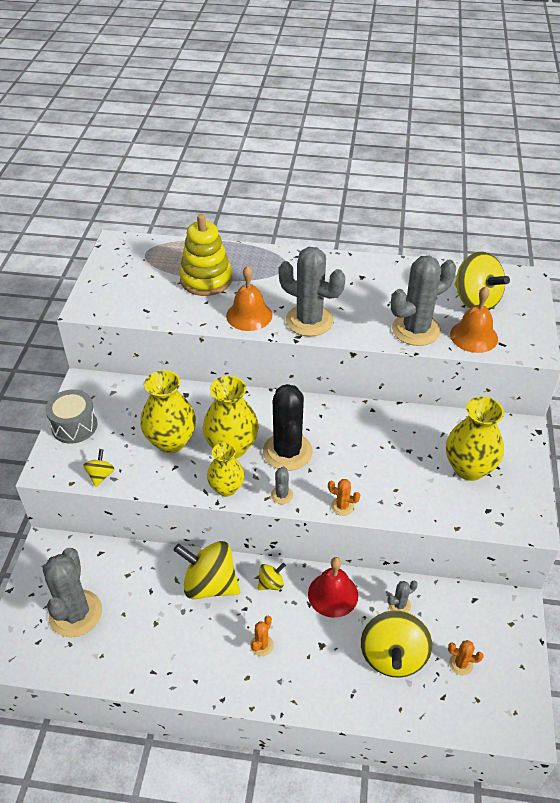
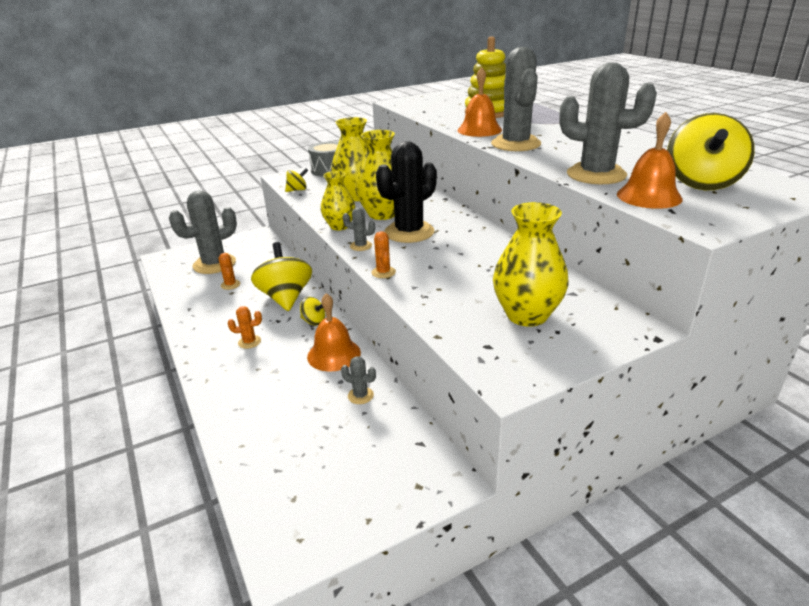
camera: 55 degrees right, 15 degrees down
(281, 495) = (361, 246): grey cactus -> grey cactus turned 45 degrees clockwise
(333, 594) = (334, 354): red bell -> orange bell
(393, 656) = (298, 416): yellow spinning top -> none
(461, 664) = (328, 466): orange cactus -> orange cactus (230, 285)

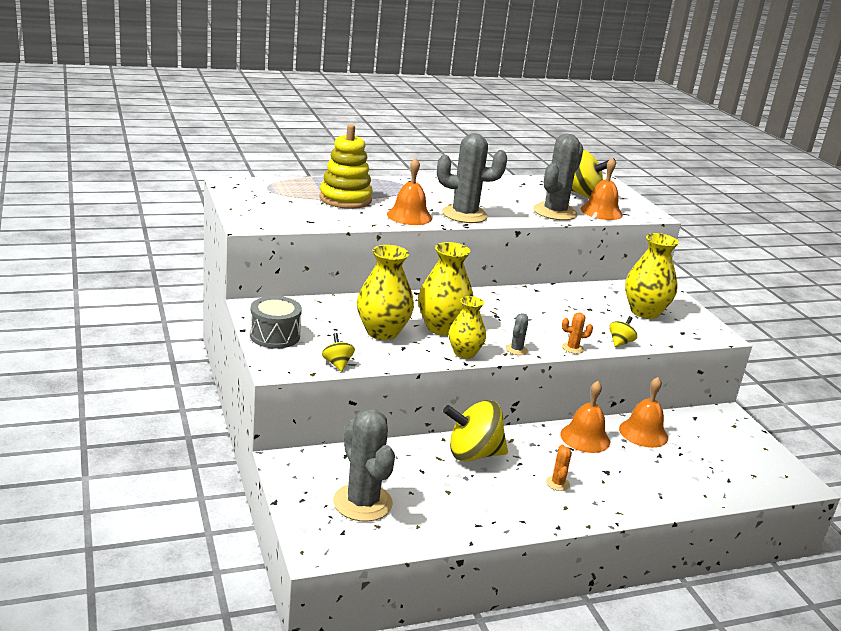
camera: 85 degrees left, 5 degrees down
(230, 285) = (428, 491): orange cactus -> none
(313, 321) = (526, 442): yellow spinning top -> yellow spinning top (620, 342)
(360, 395) = (643, 433): grey cactus -> orange bell
(409, 232) = (493, 323): black cactus -> none

